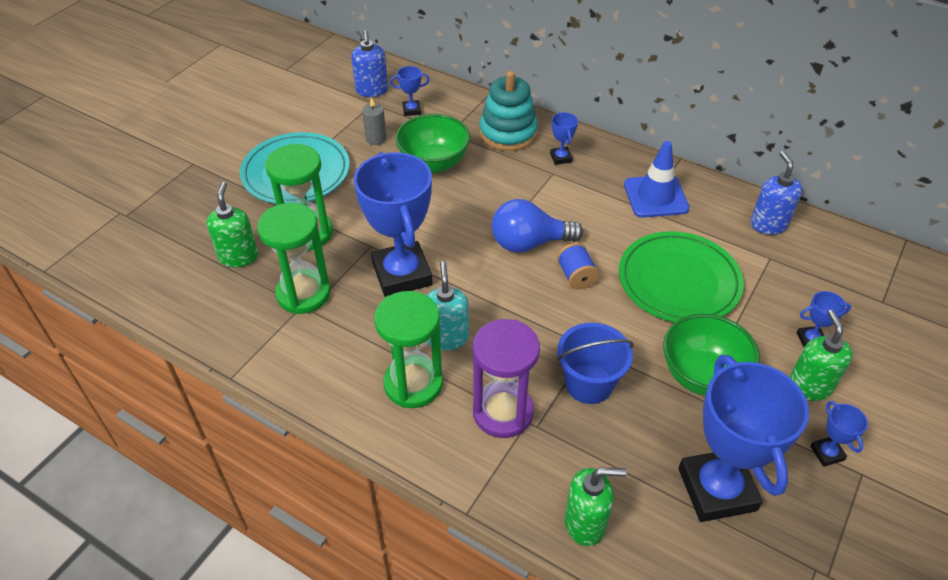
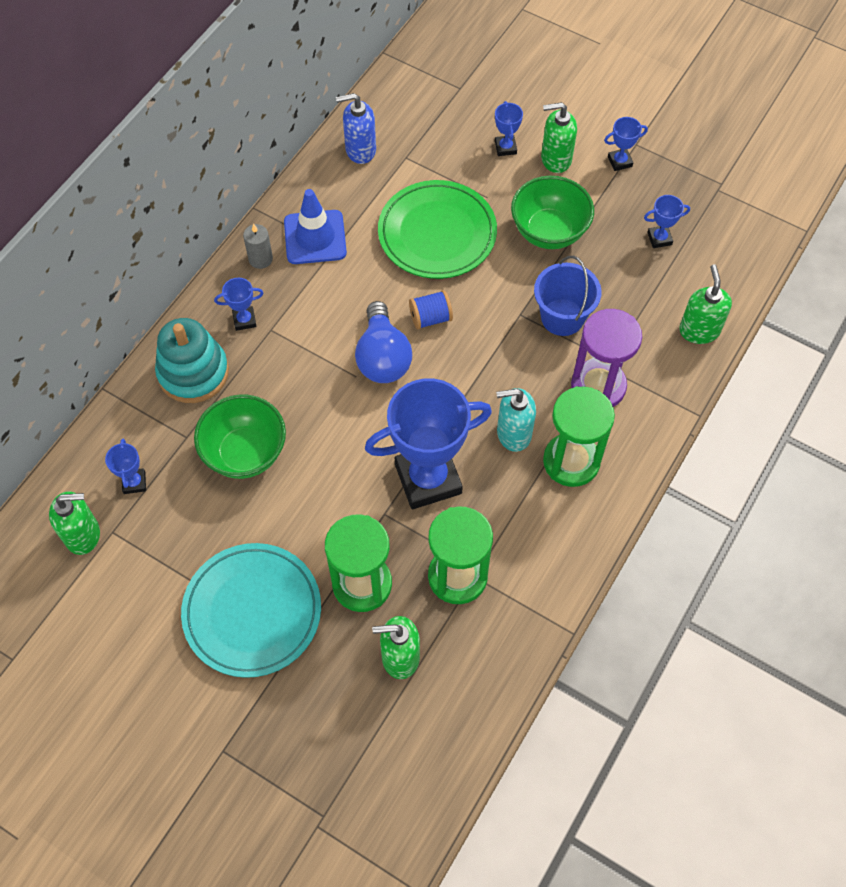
camera: 90 degrees left, 15 degrees up
(372, 90) = (83, 535): blue soap dispenser -> green soap dispenser
(376, 139) = (191, 522): grey candle -> grey candle (260, 259)
(717, 489) = (659, 238): blue trophy -> blue trophy, size x0.42

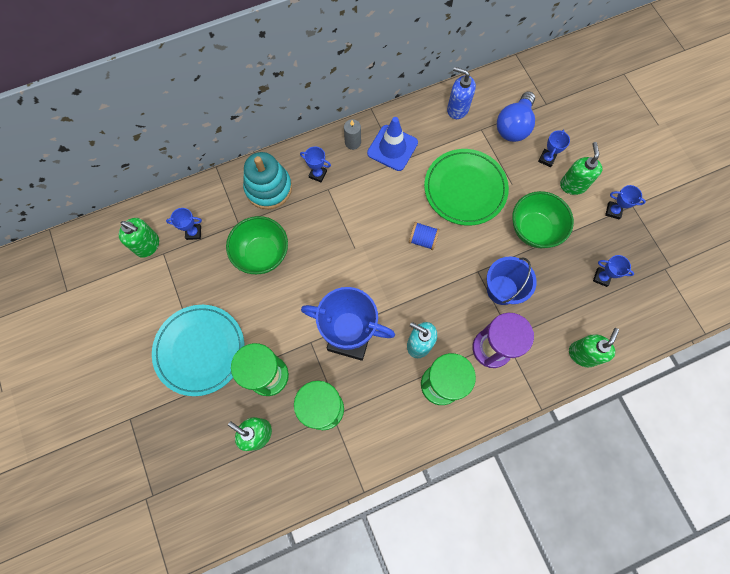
camera: 35 degrees right, 10 degrees up
(134, 482) = (193, 232): blue trophy -> blue trophy turned 60 degrees clockwise
(382, 357) = (378, 246): blue light bulb -> blue light bulb (514, 126)
(555, 159) = (573, 185): green soap dispenser -> green soap dispenser turned 60 degrees clockwise

